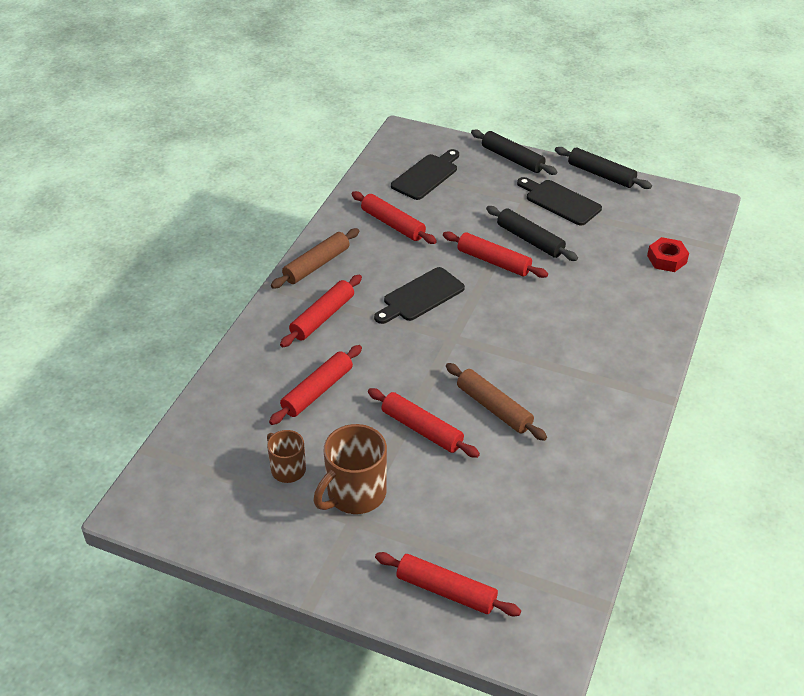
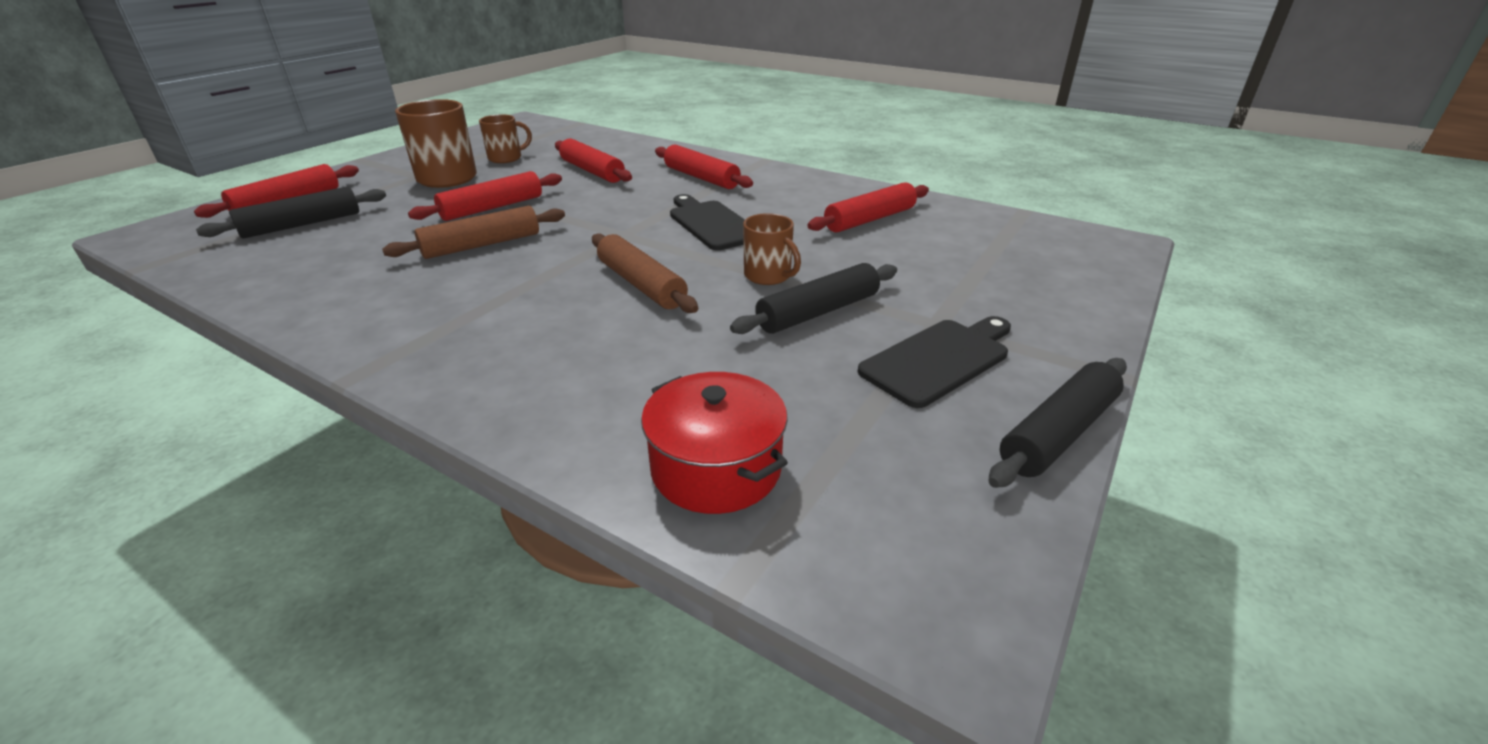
camera: 100 degrees right, 10 degrees down
(316, 265) = (793, 179): brown rolling pin -> brown rolling pin (641, 284)
(426, 175) = (997, 249): black cutting board -> none
(494, 261) = (768, 276): red rolling pin -> brown mug
(512, 159) = (1080, 328): black rolling pin -> black rolling pin (302, 225)
(666, 259) = (716, 468): red nut -> red pot

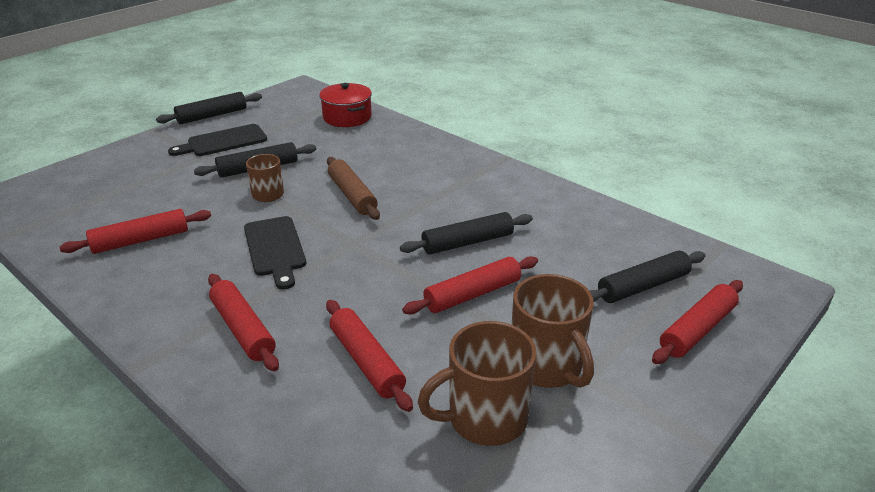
camera: 170 degrees left, 0 degrees up
(482, 245) = (467, 242): brown rolling pin -> black rolling pin
(506, 158) = (485, 418): brown mug -> brown mug, size x1.66

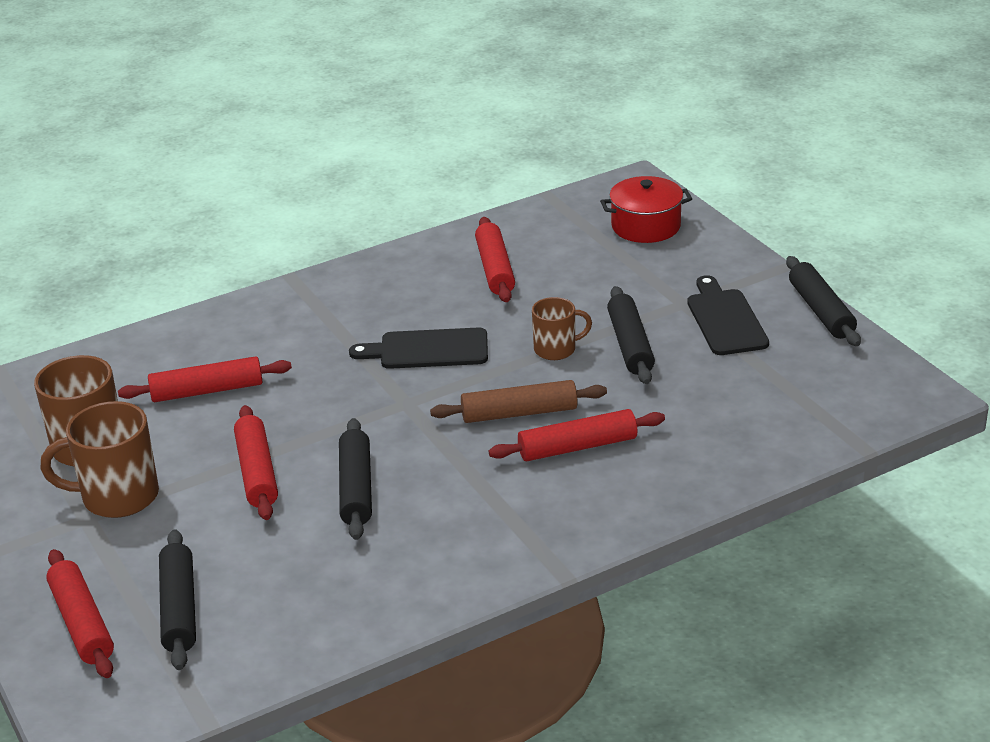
camera: 110 degrees right, 0 degrees up
(243, 329) = (302, 327): red rolling pin -> red rolling pin (577, 447)
(347, 117) = (775, 433): red pot -> red pot (646, 226)

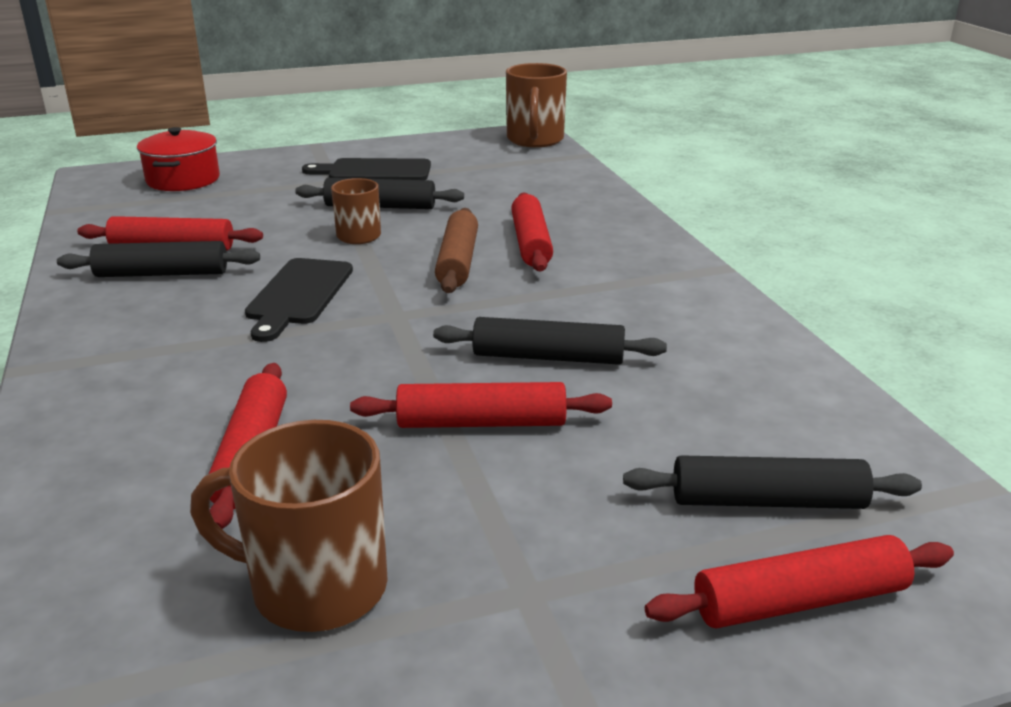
camera: 80 degrees left, 5 degrees down
(117, 496) = (482, 555): brown mug -> brown mug (535, 140)
(821, 311) = (393, 143): black rolling pin -> black rolling pin (162, 274)

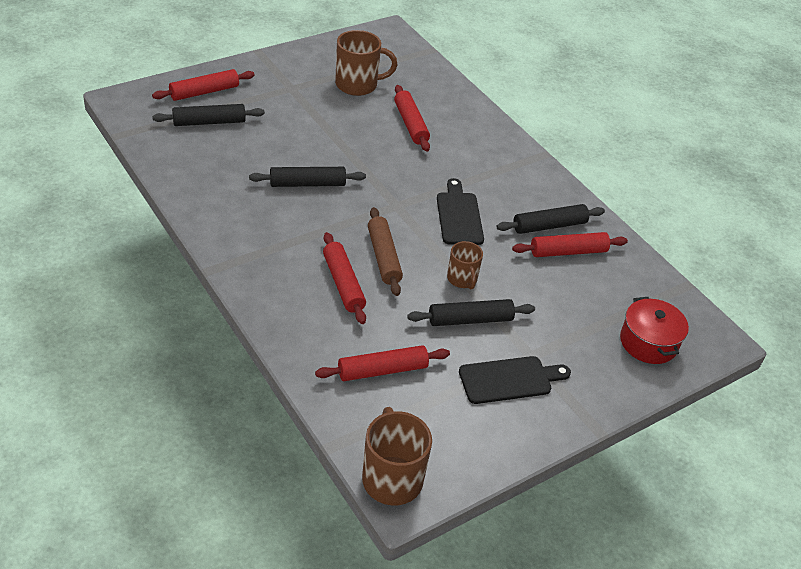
camera: 160 degrees right, 15 degrees up
(482, 423) = (327, 145): red rolling pin -> red rolling pin (382, 370)

